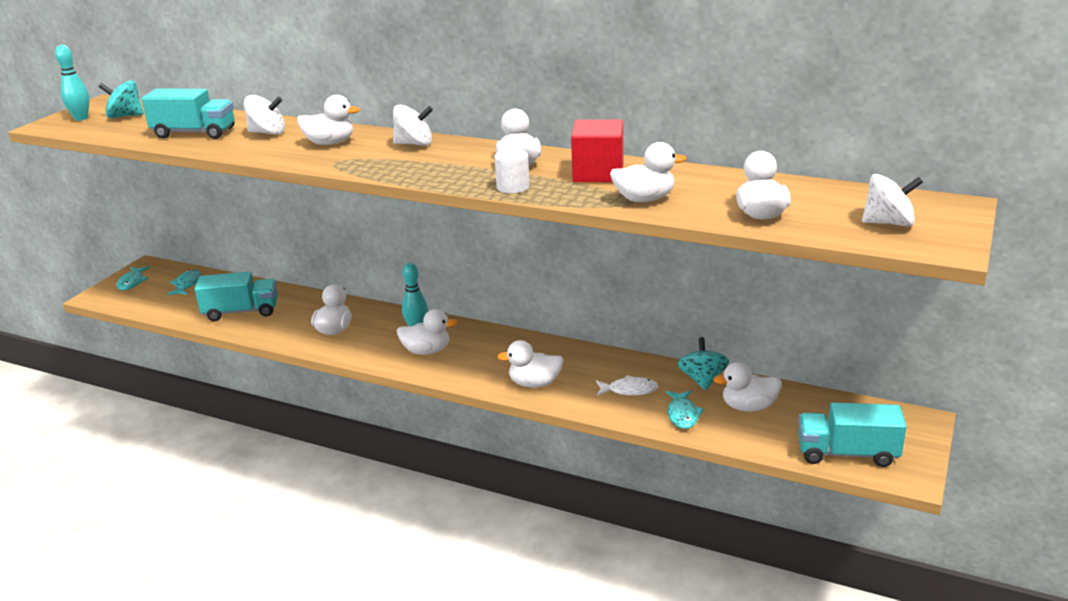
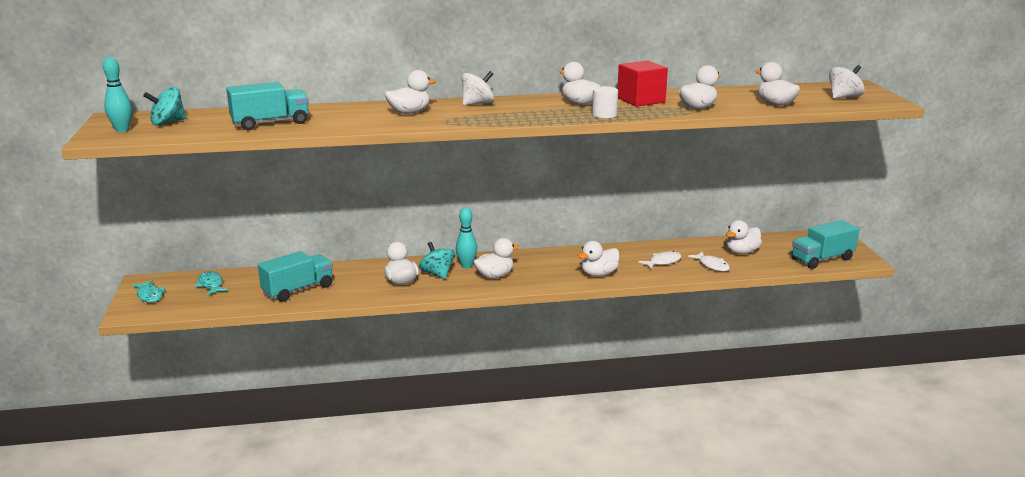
camera: 35 degrees left, 5 degrees down
(267, 133) = (339, 114): white spinning top -> none
(682, 415) = (712, 265): turquoise fish -> white fish
(702, 380) = (696, 246): turquoise spinning top -> turquoise spinning top (437, 274)

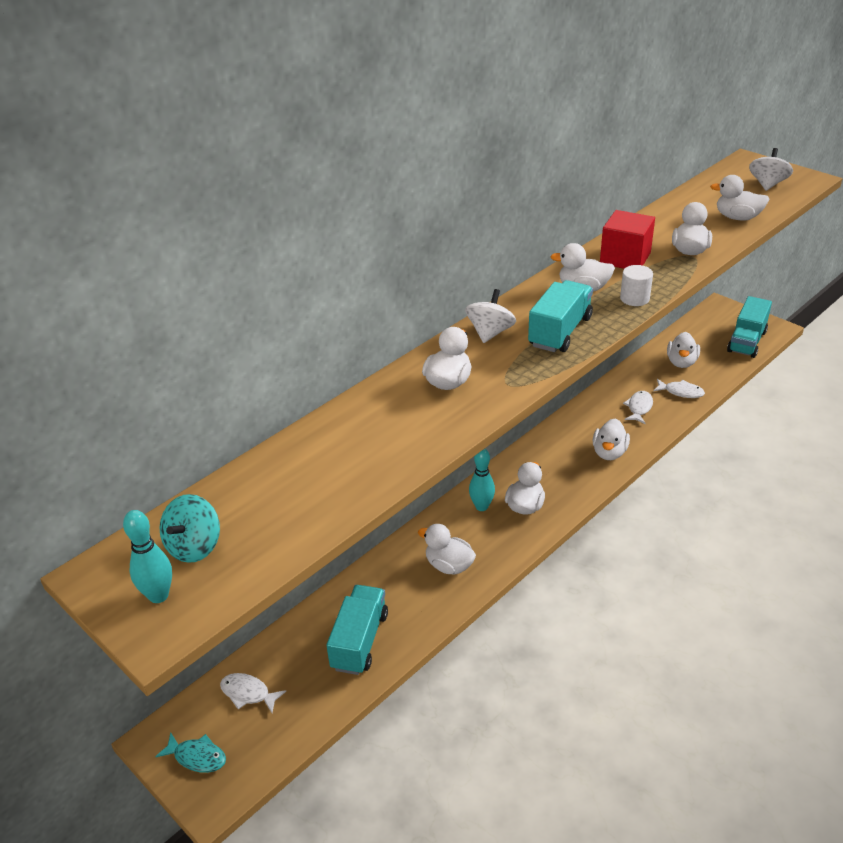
camera: 35 degrees left, 15 degrees up
(211, 284) = (248, 693): turquoise fish -> white fish
(270, 123) = (329, 480): turquoise truck -> turquoise truck (560, 332)
(437, 274) = (469, 534): turquoise spinning top -> none

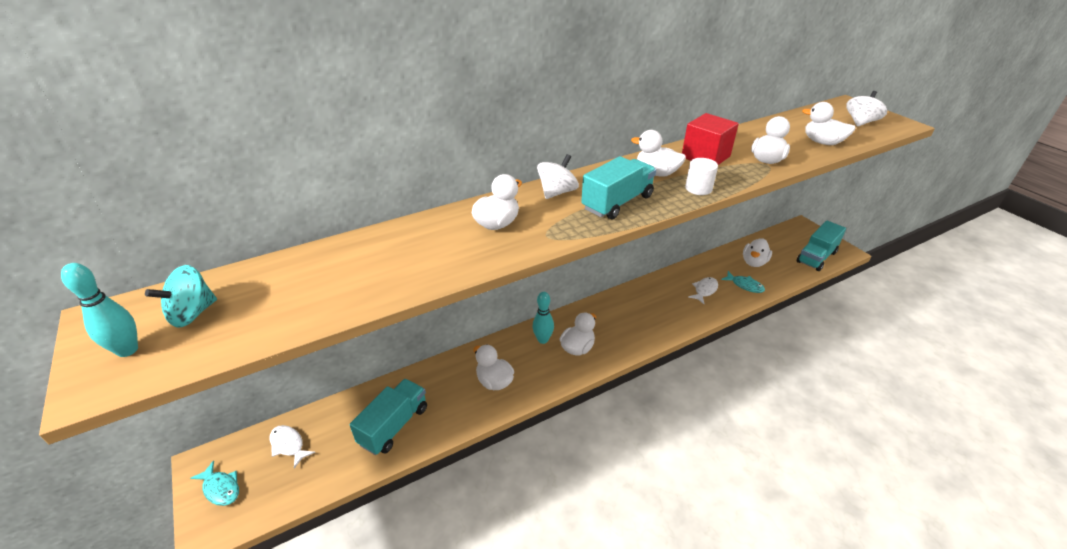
camera: 15 degrees right, 0 degrees up
(609, 453) = (665, 321): white duck -> none
(681, 392) = (745, 285): white fish -> turquoise fish

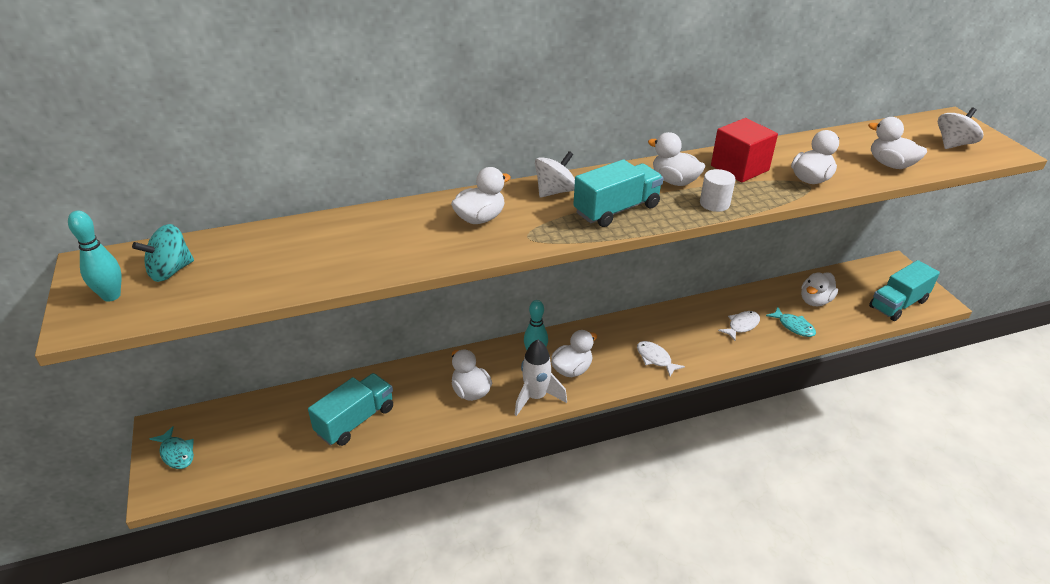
camera: 10 degrees right, 0 degrees up
(288, 445) = (247, 423): white fish -> white fish (655, 359)
(553, 378) = (536, 397): none -> white rocket

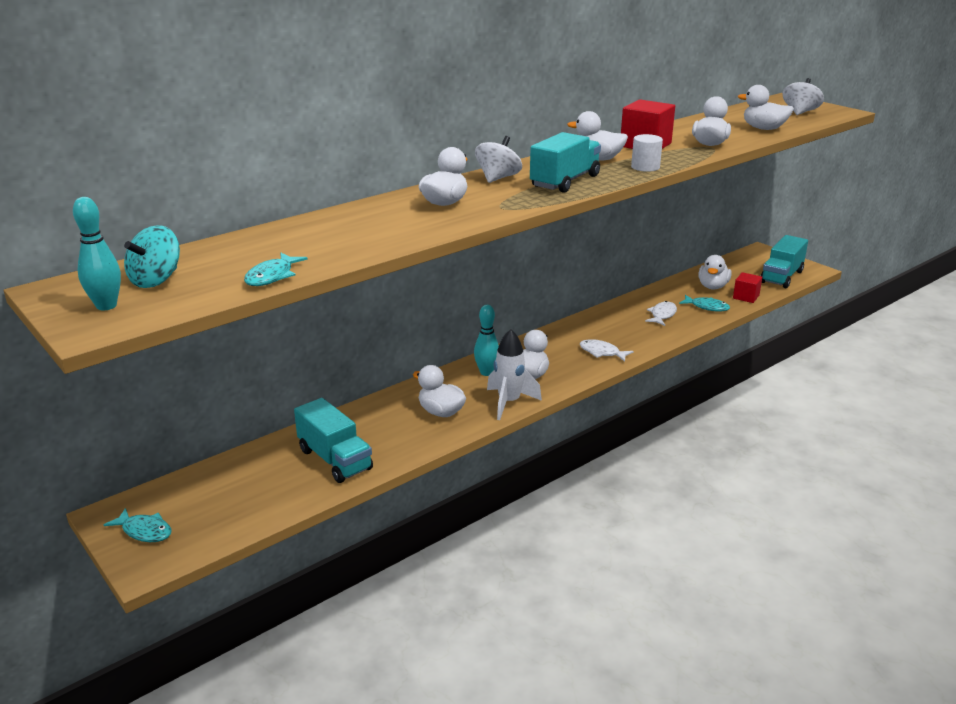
camera: 20 degrees left, 10 degrees down
(261, 289) = (272, 276): none -> turquoise fish
(355, 420) = (335, 459): turquoise truck -> turquoise truck turned 120 degrees clockwise
(843, 322) = (746, 297): none -> red cube

